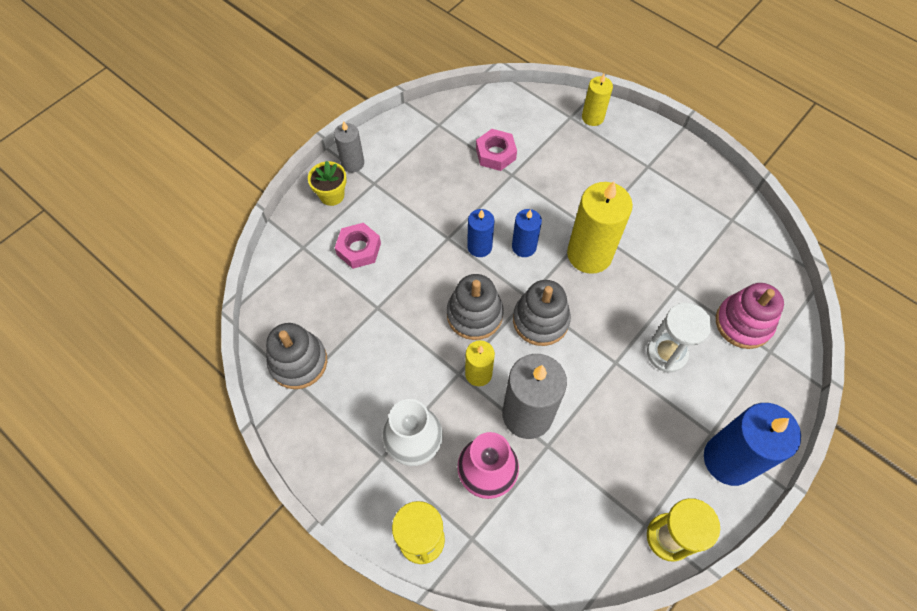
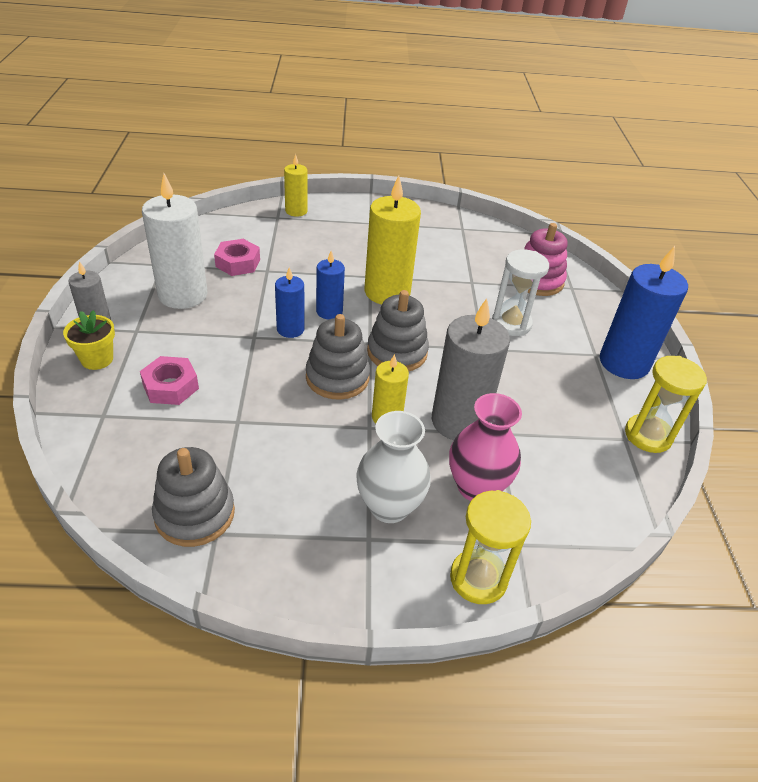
camera: 45 degrees left, 20 degrees down
(430, 165) = (183, 295): none -> white candle

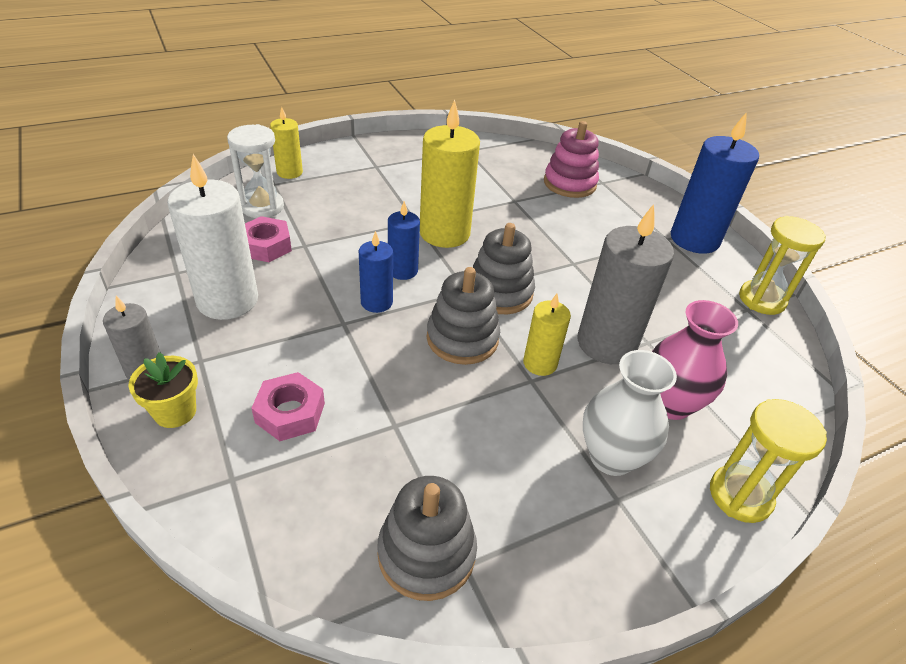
camera: 25 degrees left, 0 degrees up
(511, 323) = (578, 231): white hourglass -> white hourglass (262, 207)

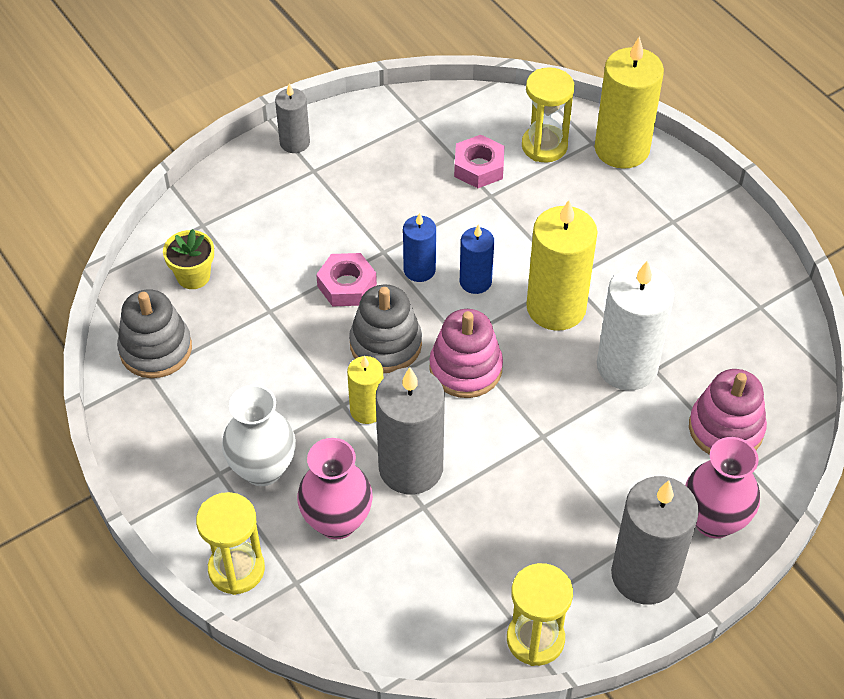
camera: 85 degrees right, 10 degrees up
(175, 412) = (257, 174): yellow flower pot -> yellow flower pot (193, 276)
(227, 300) = (390, 164): white candle -> white candle (627, 366)
(262, 207) = (544, 146): white hourglass -> yellow hourglass
(289, 172) = (621, 149): yellow candle -> yellow candle, size x1.82
(290, 413) = (269, 241): pink nut -> pink nut (347, 285)
(499, 292) = (465, 368): grey stacking toy -> pink stacking toy
(645, 203) = (714, 520): none -> pink vase
(694, 239) = (644, 575): blue candle -> grey candle

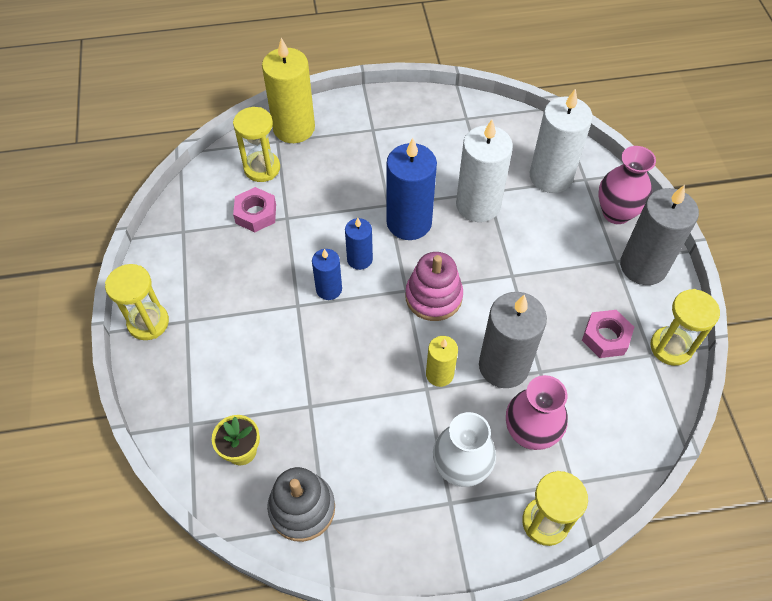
camera: 65 degrees left, 5 degrees up
(294, 142) = (148, 322): grey candle -> yellow hourglass
(347, 285) = (316, 342): pink nut -> pink nut (605, 337)
(385, 344) = (386, 338): grey stacking toy -> none
(556, 307) = (409, 222): yellow candle -> blue candle
(726, 429) = (551, 176): pink stacking toy -> white candle

